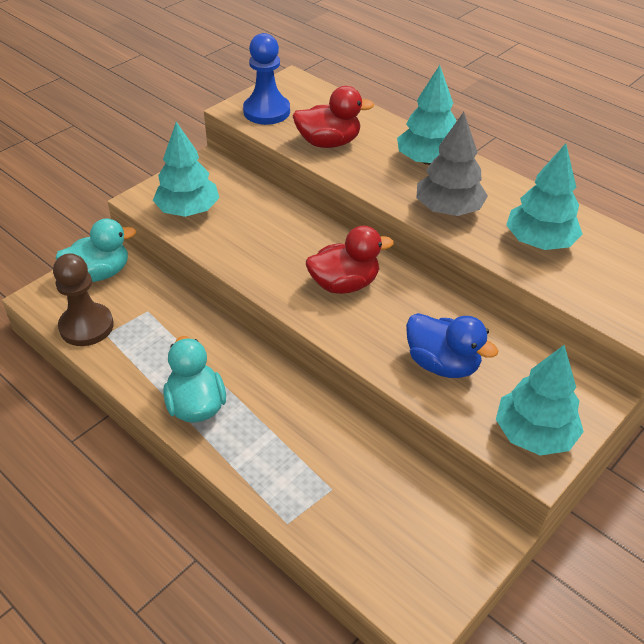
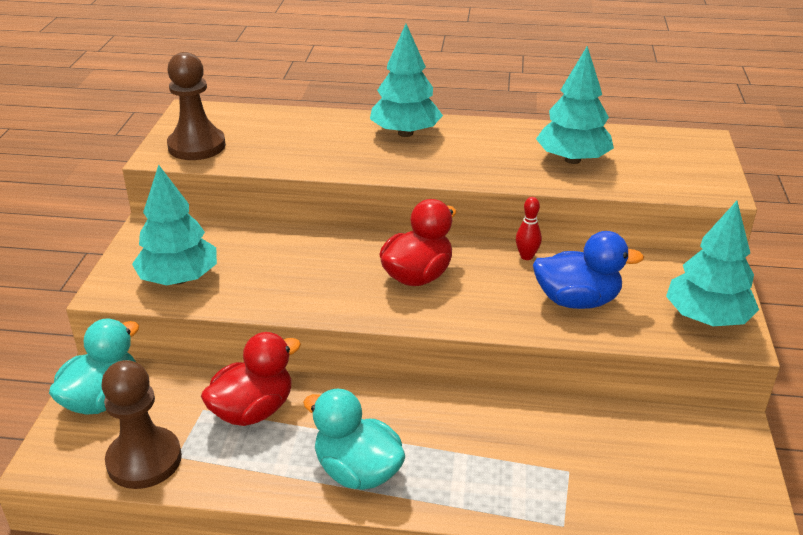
camera: 35 degrees left, 10 degrees down
(266, 111) = (197, 146): blue pawn -> brown pawn
(329, 143) = (295, 151): red duck -> red duck (253, 410)
(444, 308) = (526, 256): none -> red bowling pin
(448, 209) = (470, 164): grey tree -> none

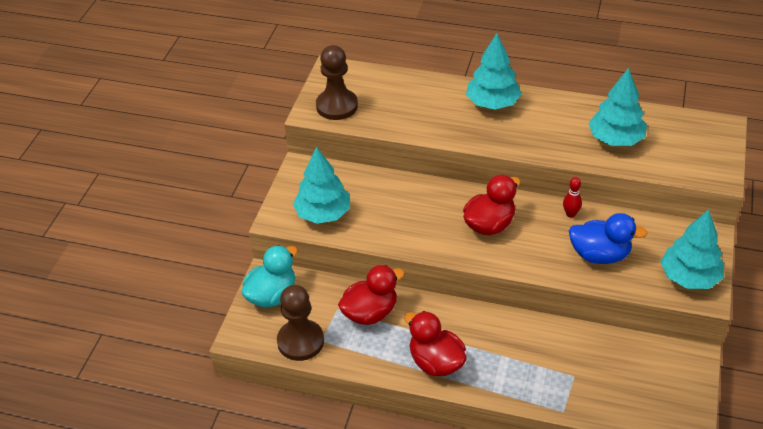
camera: 10 degrees right, 10 degrees up
(357, 471) = (436, 362): turquoise duck -> red duck

